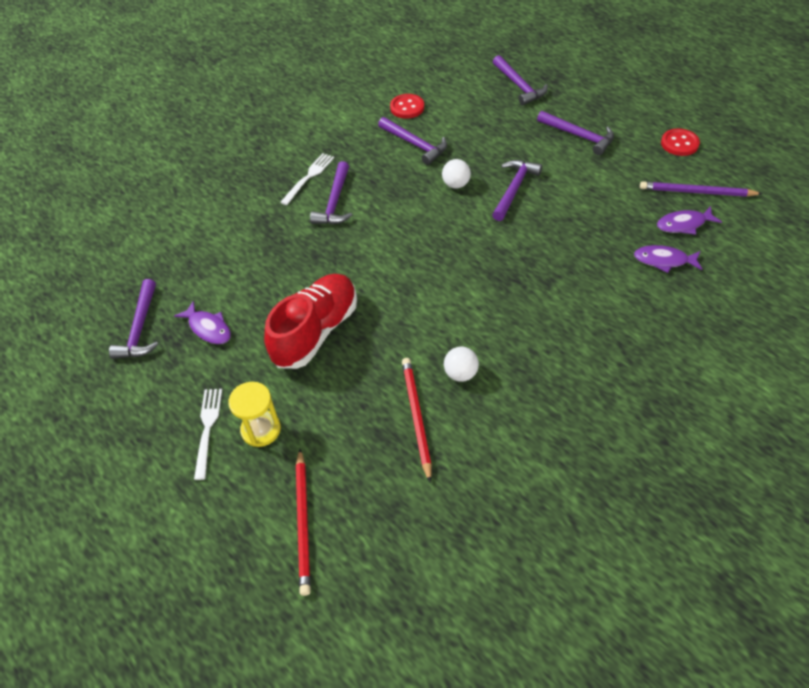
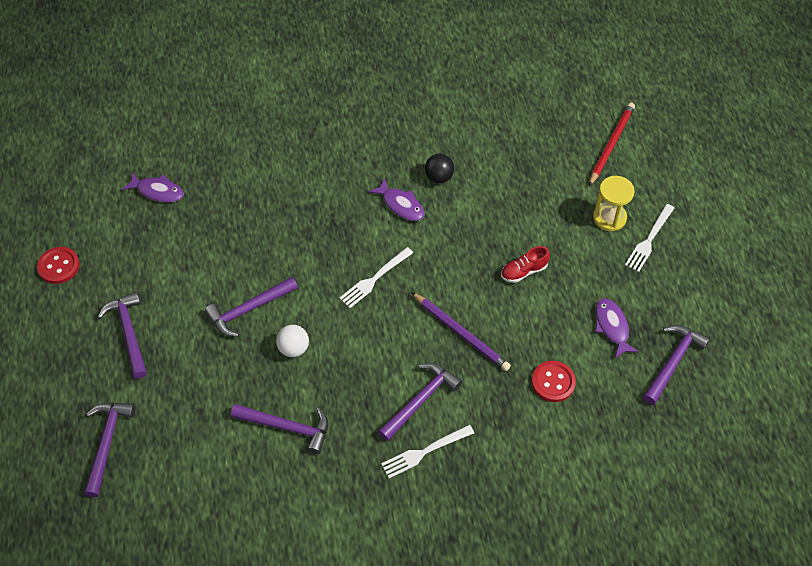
camera: 150 degrees left, 5 degrees up
(316, 332) = (524, 271): red shoe -> red shoe, size x0.45
(407, 107) = (249, 492): red button -> red button (553, 382)
(415, 144) = (287, 427): purple hammer -> purple hammer turned 120 degrees clockwise
(416, 417) = (493, 166): red pencil -> none
(440, 257) = (374, 279): none -> white fork
(460, 374) = (439, 177): white ball -> black ball
(664, 260) = (209, 173): purple fish -> purple fish (401, 205)
(696, 192) = (111, 212): purple pencil -> purple pencil (461, 333)

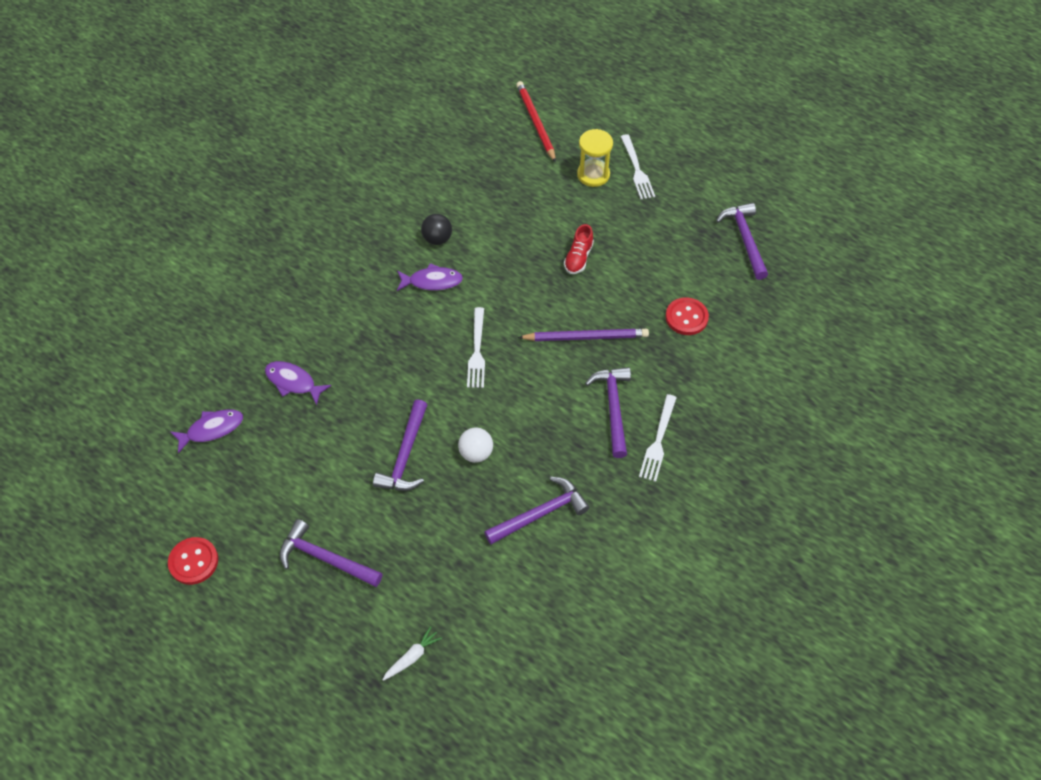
camera: 45 degrees left, 0 degrees up
(107, 443) = (412, 657): purple hammer -> white carrot
(612, 327) = (680, 248): purple fish -> purple fish (293, 382)

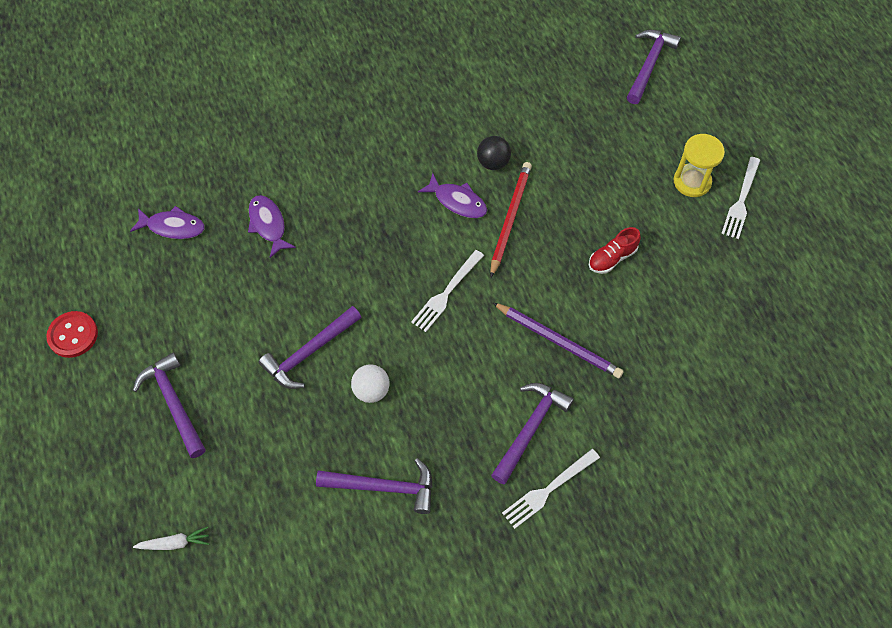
camera: 35 degrees right, 5 degrees up
(535, 122) = (674, 98): red pencil -> red pencil (510, 218)
(686, 317) = (674, 382): red button -> none
(745, 239) = (799, 337): purple hammer -> purple hammer (649, 65)

